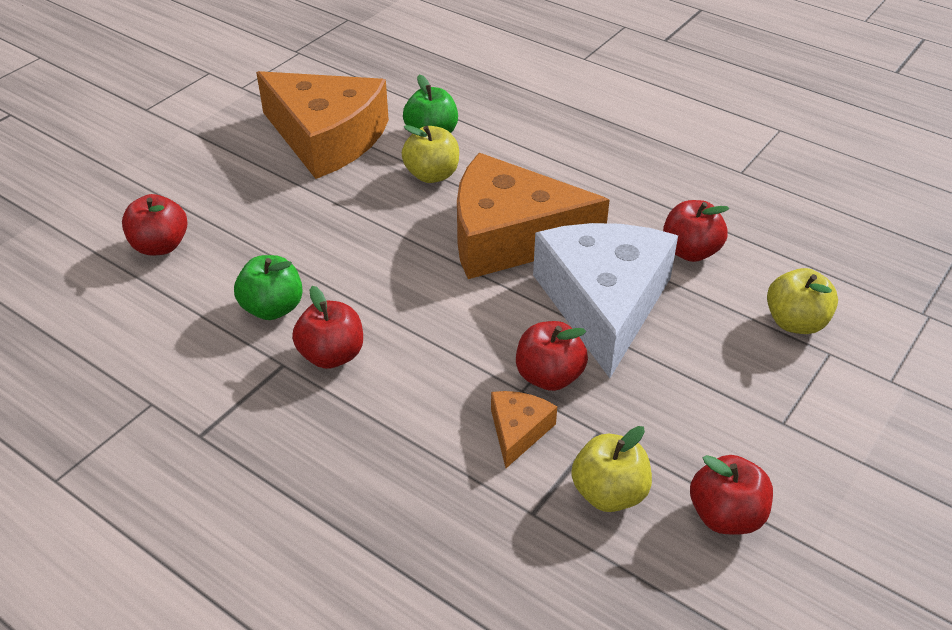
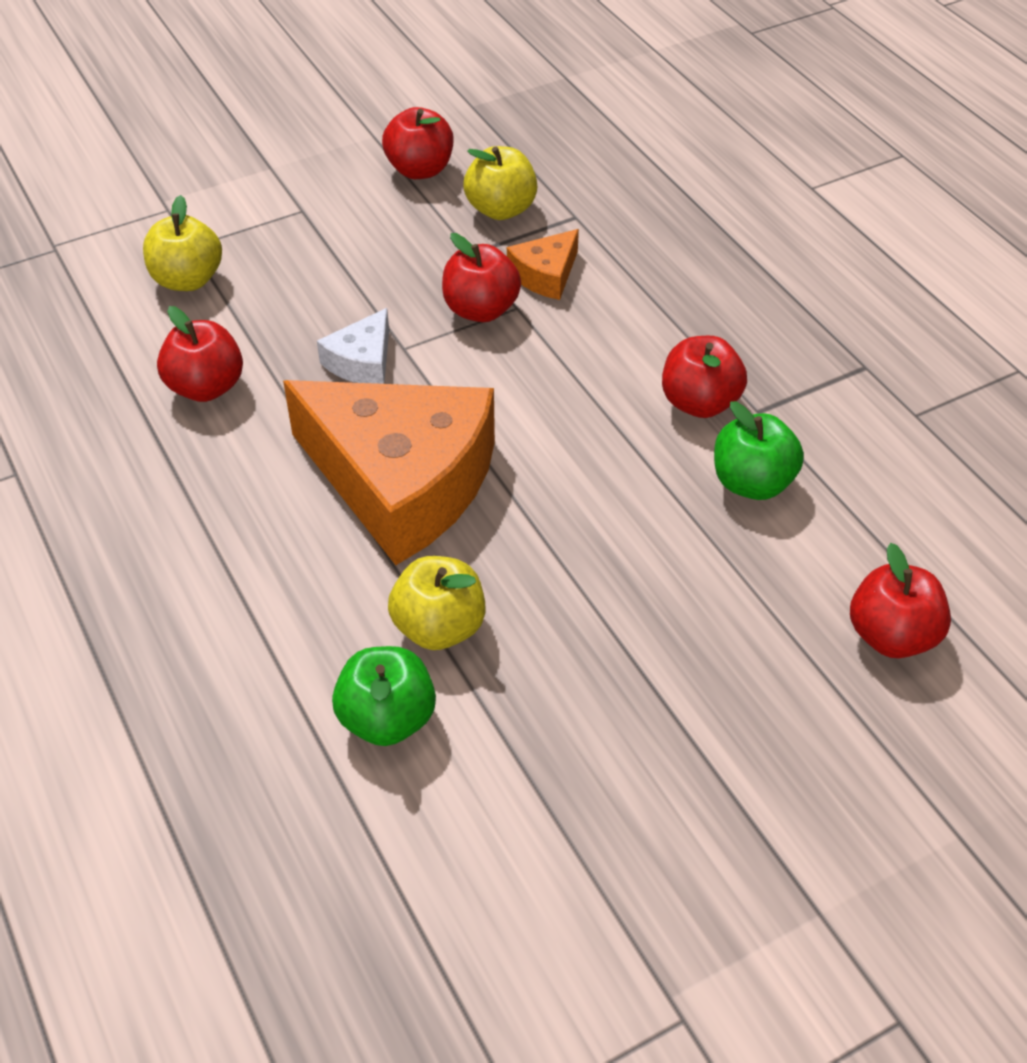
camera: 155 degrees left, 5 degrees up
(327, 138) = (567, 781): orange cheese -> none
(603, 303) = (362, 362): white cheese -> white cheese, size x0.43

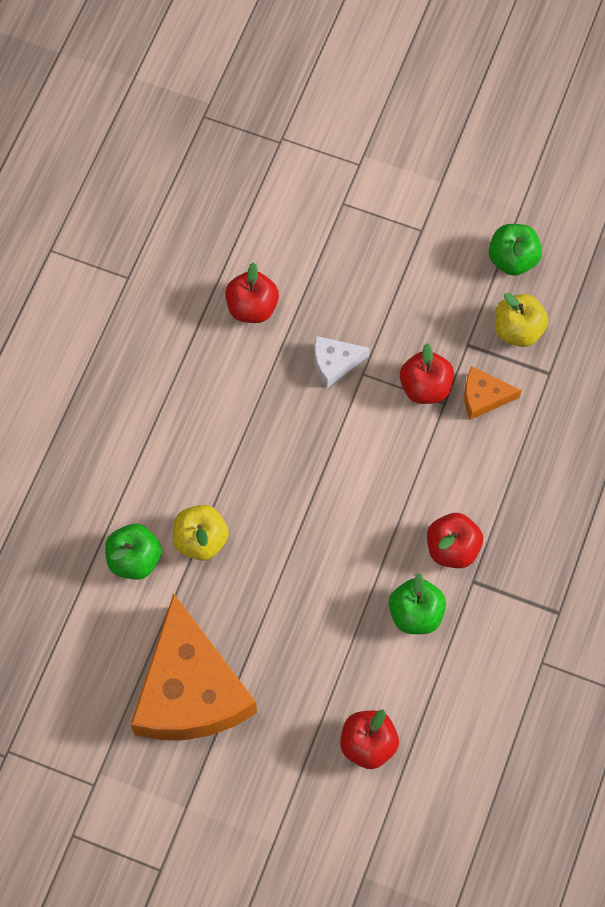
camera: 50 degrees right, 20 degrees up
(187, 280) = (316, 226): yellow apple -> none
(401, 481) = (272, 450): orange cheese -> orange cheese (190, 689)
(420, 170) = (512, 259): red apple -> green apple

